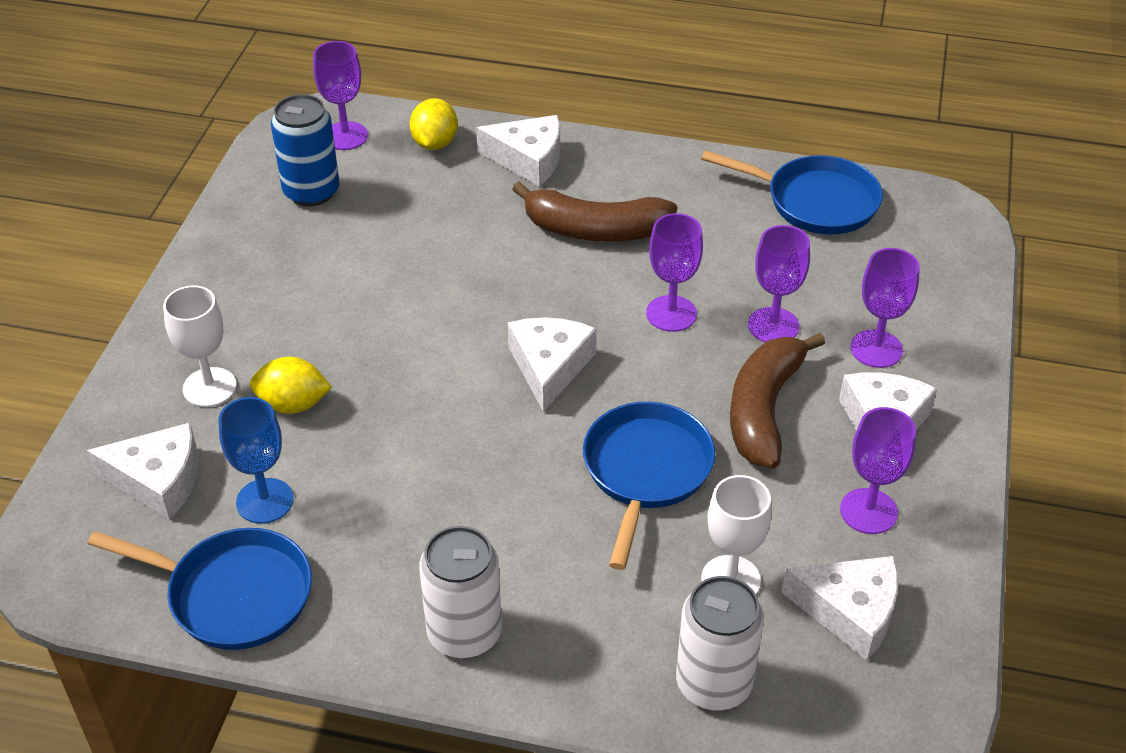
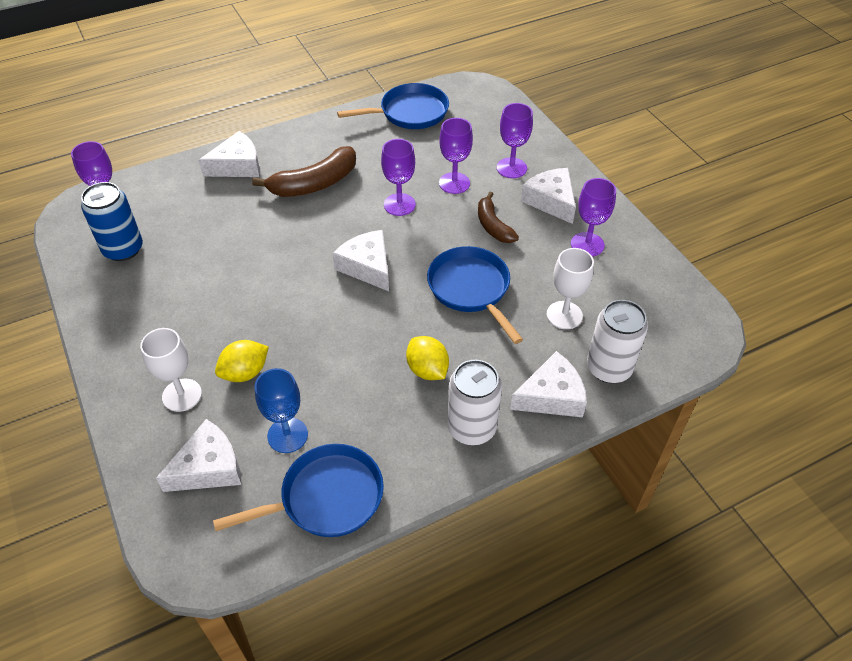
camera: 40 degrees left, 5 degrees up
(435, 143) = (172, 184): yellow lemon -> yellow lemon (427, 370)
(764, 410) = (493, 226): brown banana -> brown banana, size x0.63
(850, 612) = (628, 295): white cheese -> white cheese (551, 396)

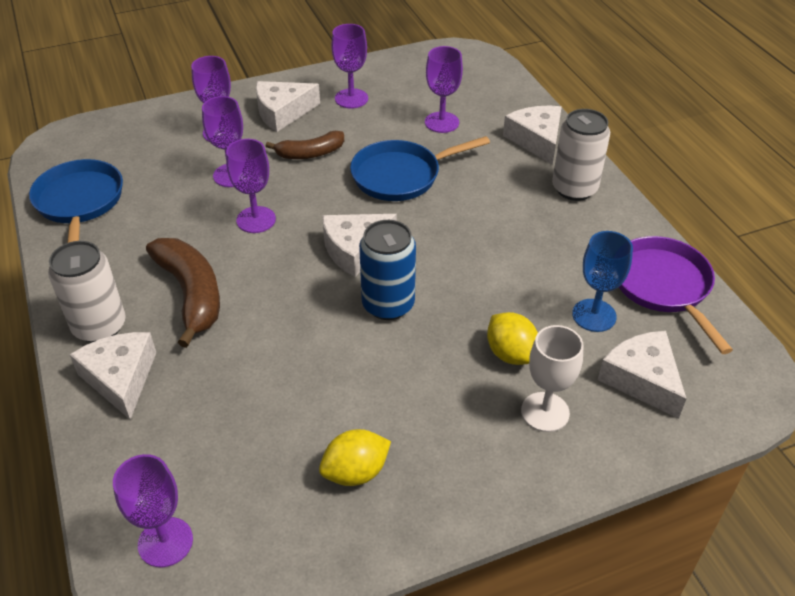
camera: 85 degrees left, 5 degrees down
(123, 249) = (272, 509): blue can -> blue can (388, 304)
(326, 498) = (663, 286): blue pan -> purple pan
(427, 370) = (507, 212): yellow lemon -> yellow lemon (355, 472)
(564, 315) = (441, 122): white goblet -> purple goblet
(609, 368) = (505, 106): white can -> white can (99, 326)

